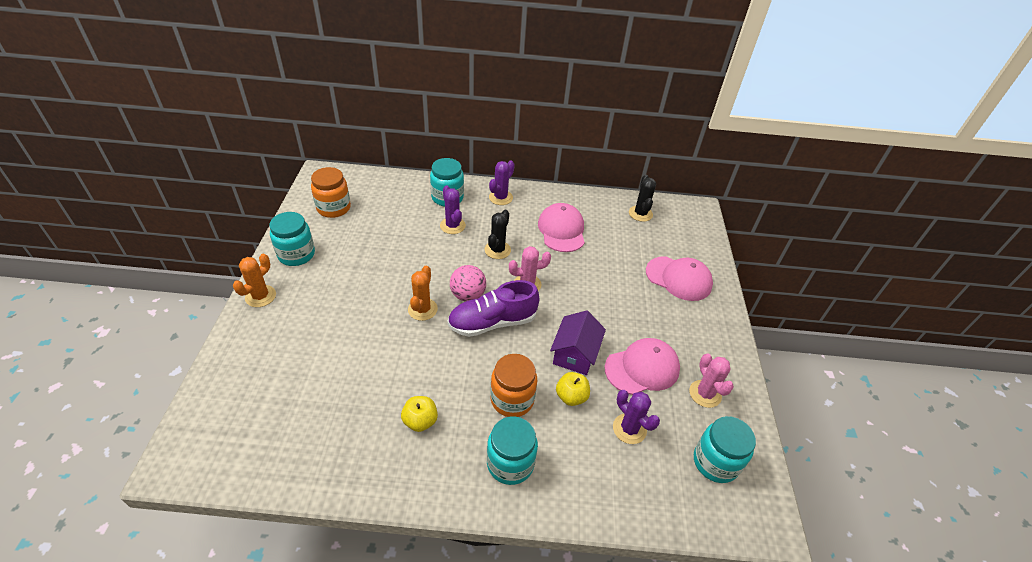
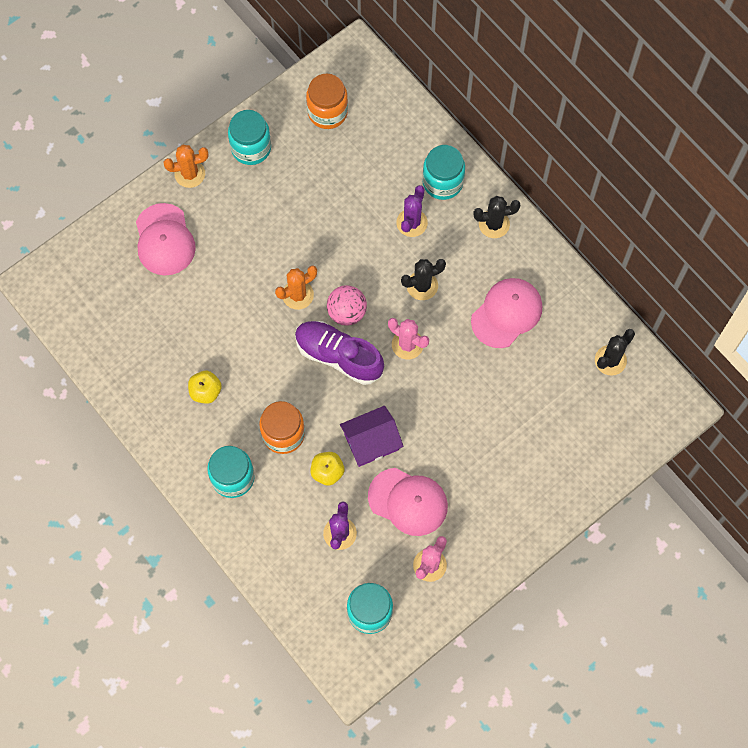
camera: 50 degrees right, 25 degrees up
(500, 197) = (494, 224): purple cactus -> black cactus
(678, 278) = (549, 458): pink cap -> pink cap (164, 240)

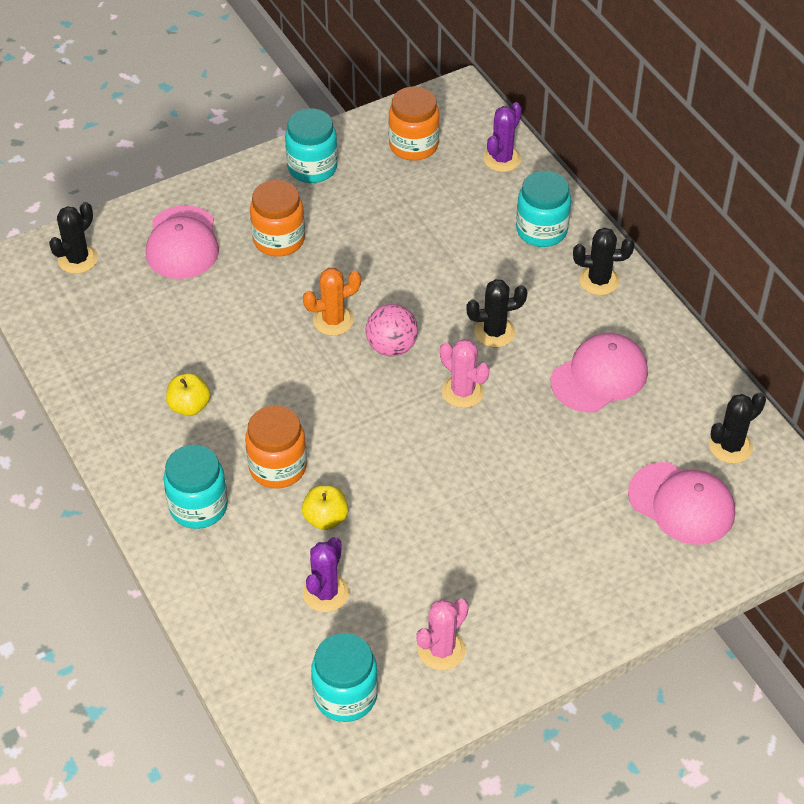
camera: 10 degrees right, 20 degrees down
(86, 269) = (78, 259): none -> black cactus
(190, 174) = (231, 183): orange cactus -> none
(239, 224) = (279, 240): none -> orange jar
(338, 356) = (370, 392): purple shoe -> none
(371, 442) = (392, 493): purple house -> none
(408, 501) = (427, 569): pink cap -> pink cap (681, 504)
(411, 223) = (494, 266): purple cactus -> purple cactus (502, 159)

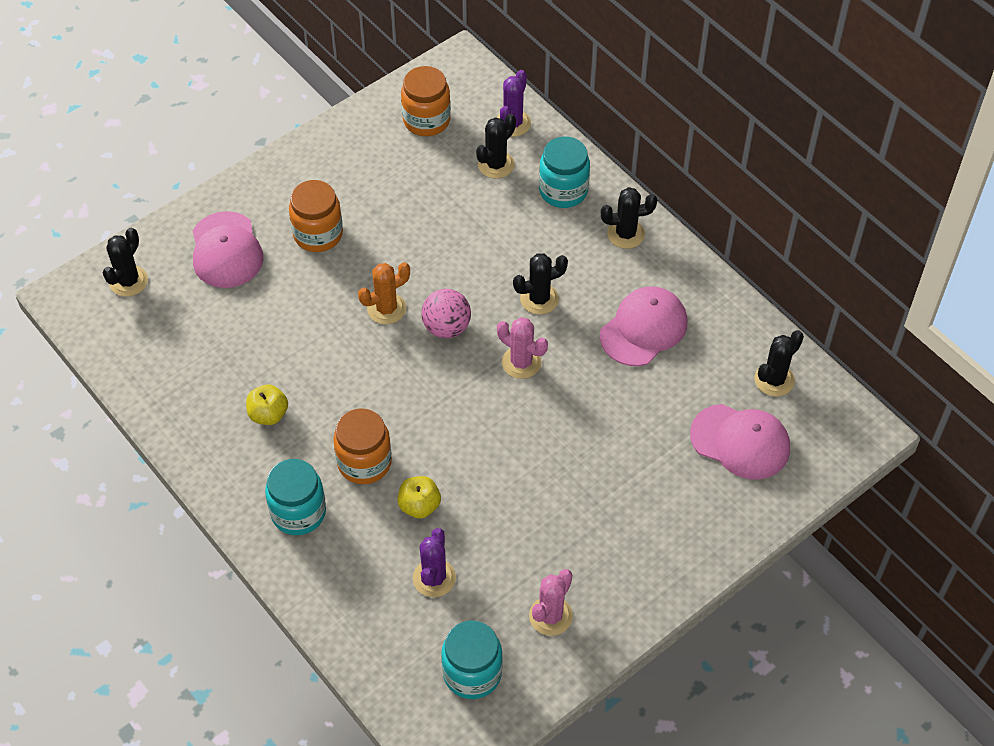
camera: 10 degrees left, 5 degrees up
(312, 167) = (334, 156): turquoise jar -> none
(476, 196) = (496, 164): none -> black cactus

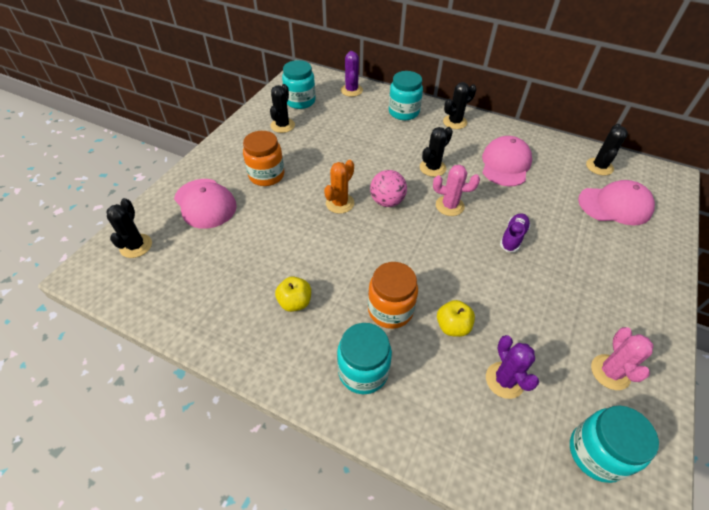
camera: 25 degrees left, 5 degrees down
(426, 120) = (300, 101): orange jar -> turquoise jar
(496, 164) = (356, 110): black cactus -> black cactus (282, 125)
(568, 433) = (513, 237): none -> purple shoe

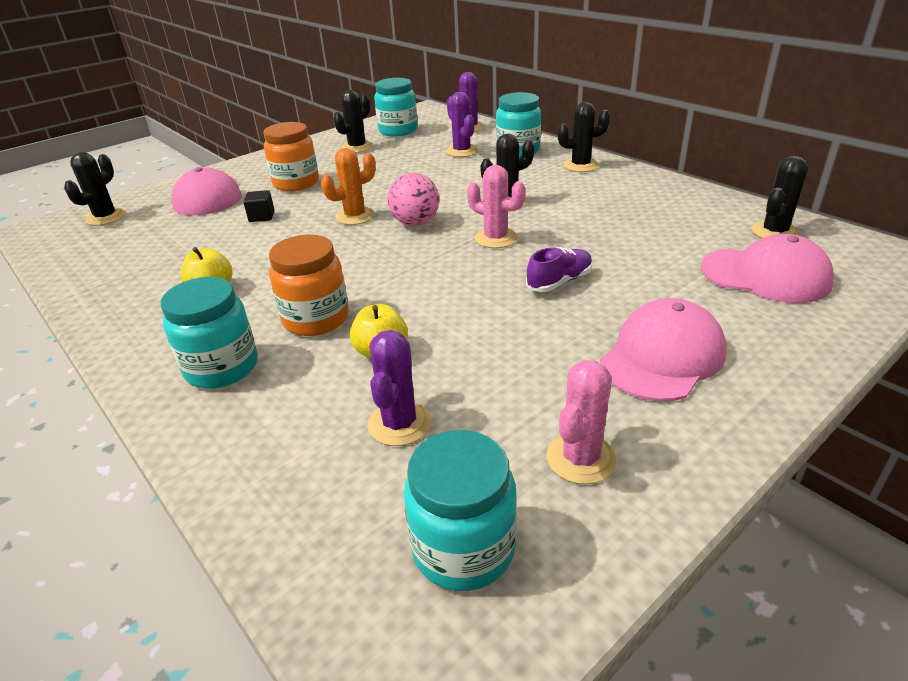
camera: 25 degrees right, 15 degrees down
(269, 218) = (261, 216): none -> black cube
(365, 119) = (461, 151): none -> purple cactus
(505, 164) = (618, 211): pink cap -> pink cap (662, 356)

